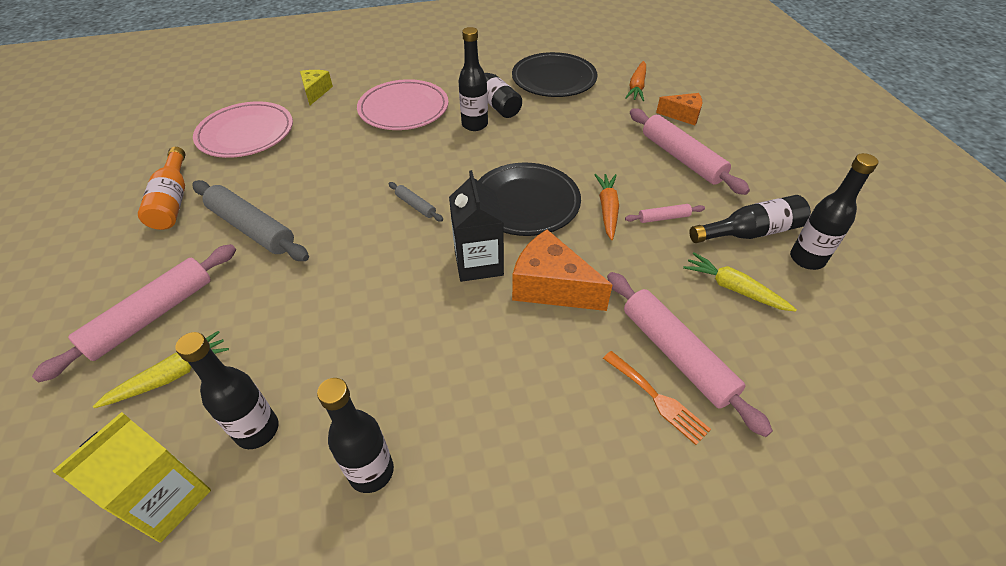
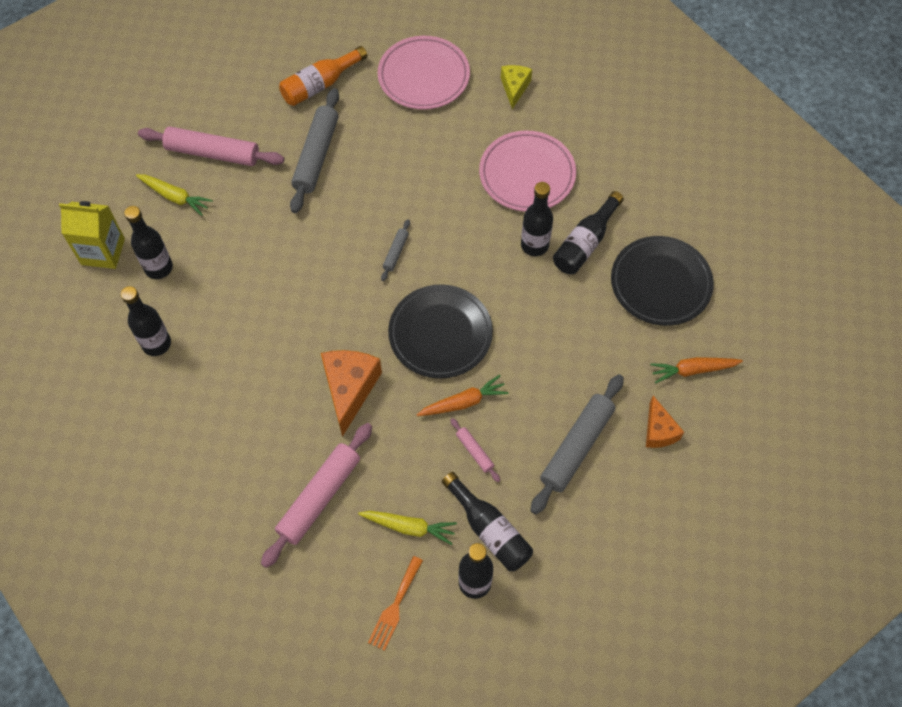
camera: 65 degrees right, 15 degrees up
(316, 92) = (514, 88): yellow cheese -> yellow cheese turned 60 degrees counterclockwise
(478, 263) = (352, 328): black carton -> none
(657, 399) = (274, 493): orange fork -> orange fork (395, 606)
(681, 158) = (576, 447): pink rolling pin -> grey rolling pin
(734, 289) = (409, 527): yellow carrot -> yellow carrot turned 90 degrees clockwise

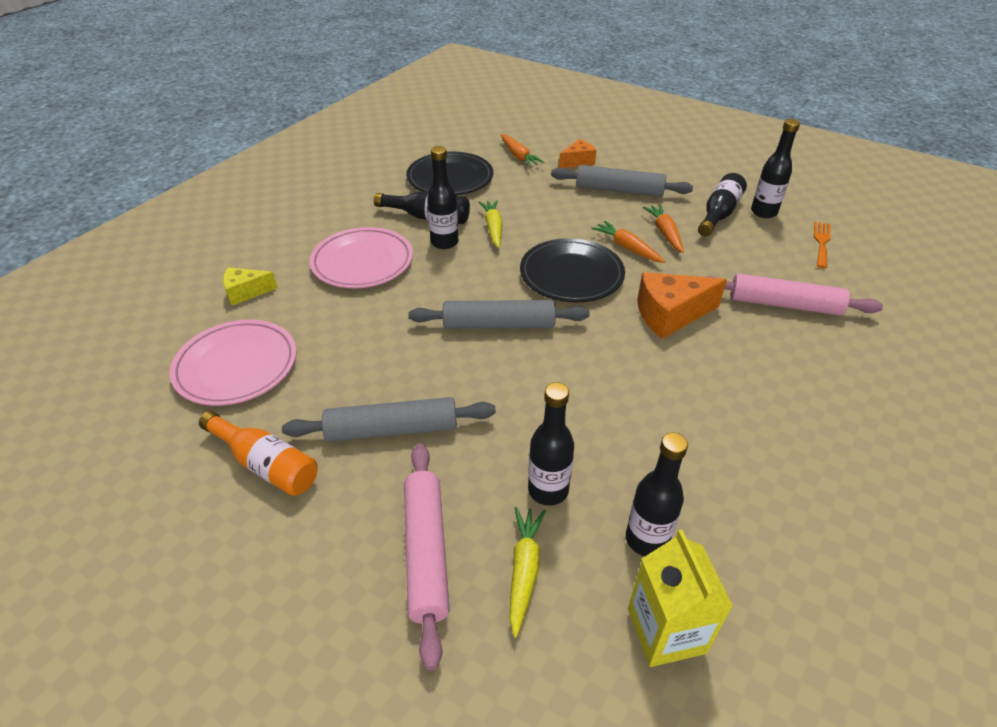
camera: 110 degrees left, 20 degrees down
(156, 344) = (748, 494): black bottle -> black bottle (548, 490)
(395, 252) = (499, 325): grey rolling pin -> grey rolling pin, size x2.13
(395, 606) = (821, 242): orange fork -> orange fork turned 75 degrees counterclockwise
(409, 527) = (757, 250): yellow carrot -> yellow carrot (493, 228)
(474, 452) = (665, 233): pink rolling pin -> orange carrot

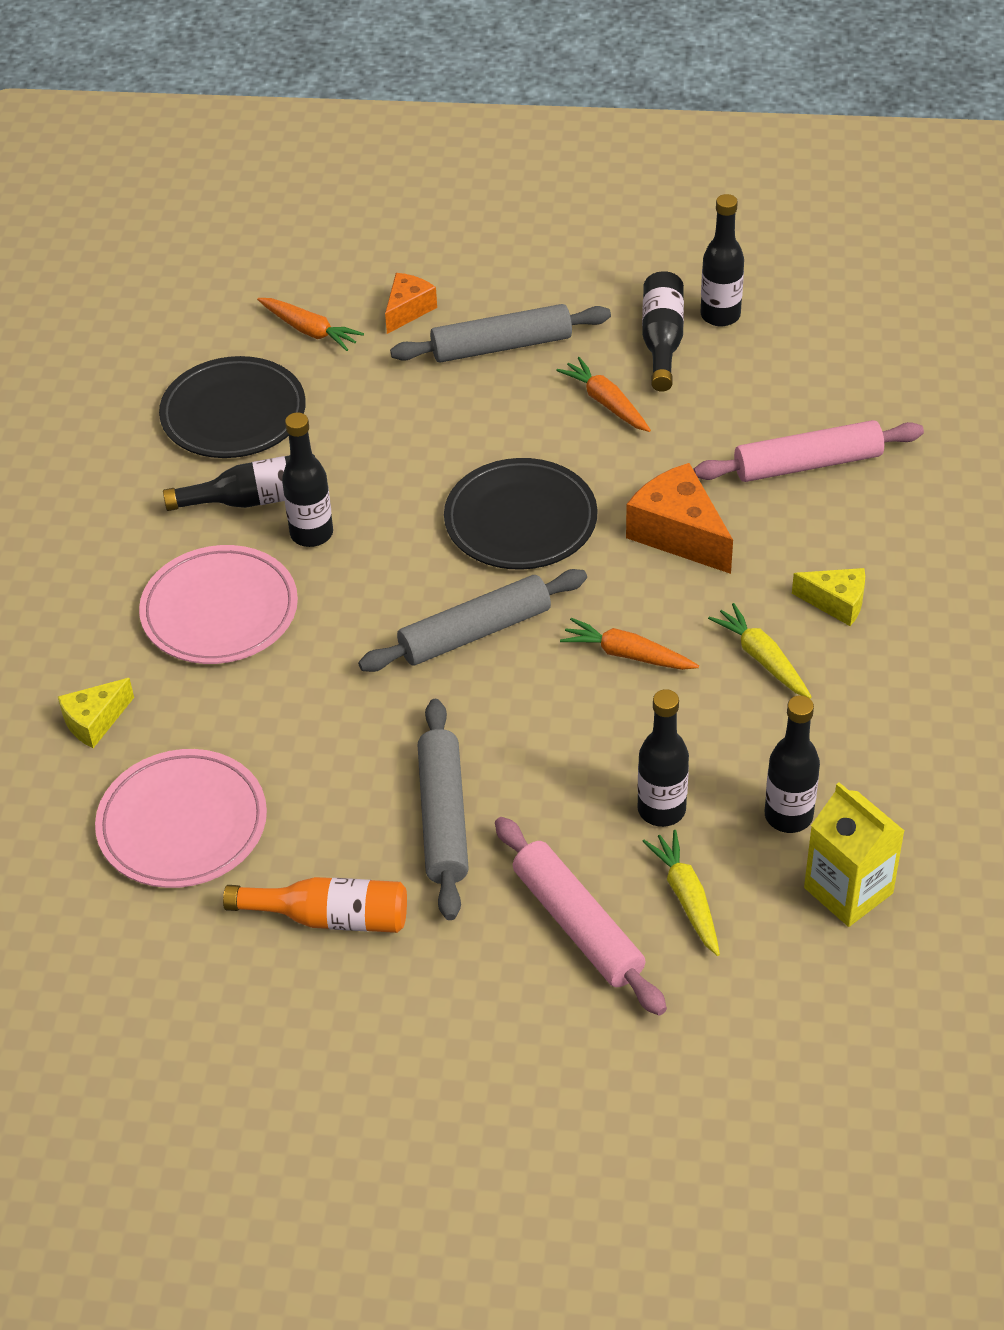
camera: 25 degrees left, 5 degrees up
(392, 429) = (443, 818): grey rolling pin -> grey rolling pin turned 60 degrees counterclockwise
(493, 228) = (364, 483): yellow carrot -> yellow carrot (762, 659)
(627, 248) = (569, 447): orange carrot -> orange carrot (627, 654)
(670, 315) = (678, 534): orange cheese -> orange cheese turned 90 degrees clockwise
(765, 396) = (836, 603): none -> yellow cheese
(821, 242) = (815, 343): orange fork -> none

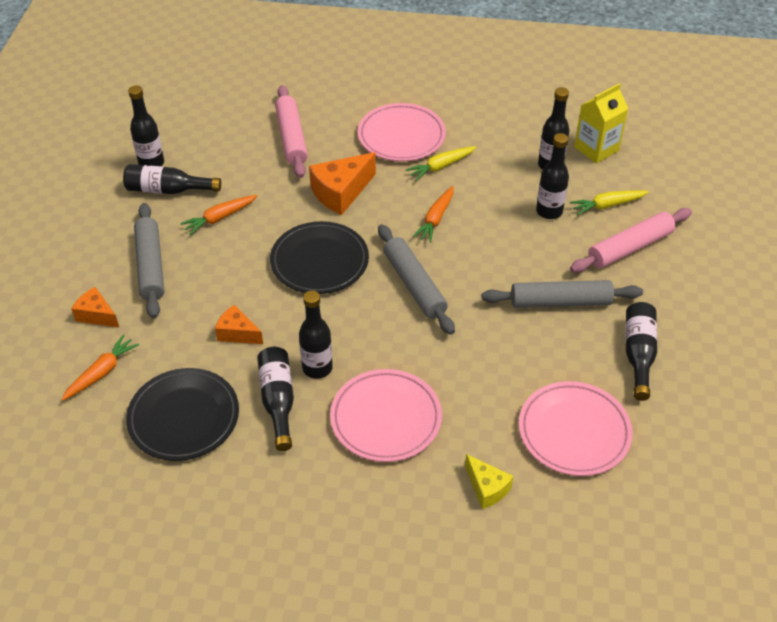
camera: 90 degrees left, 0 degrees up
(330, 917) = (638, 354): orange bottle -> black bottle
(376, 447) = (237, 333): none -> orange cheese
(836, 603) = (401, 136): yellow cheese -> pink plate

